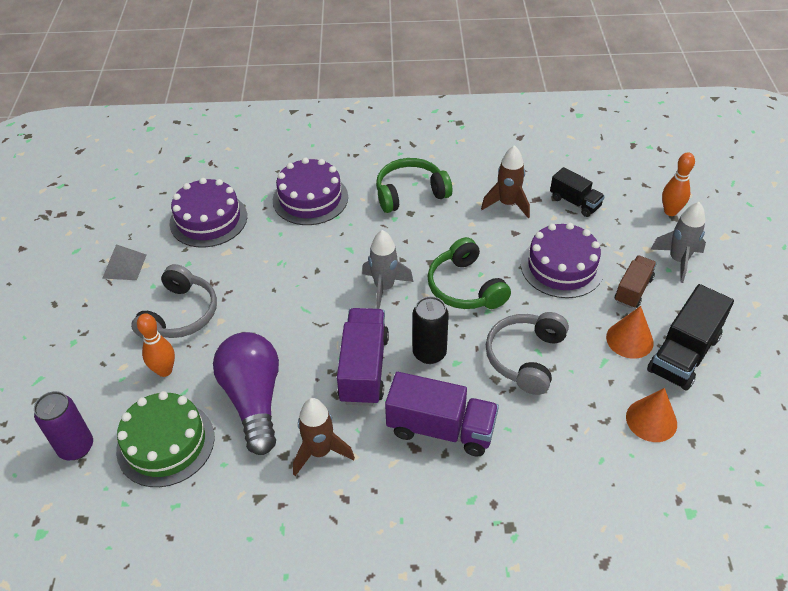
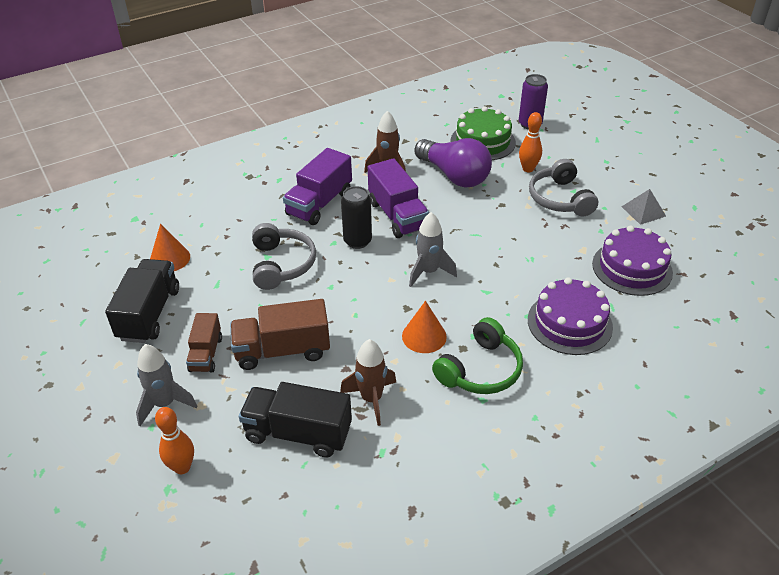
camera: 150 degrees right, 5 degrees down
(441, 429) = (319, 203): purple truck -> purple truck turned 45 degrees counterclockwise
(465, 287) = (361, 298): green headphones -> none
(562, 267) = (282, 350): purple cake -> brown truck
(575, 202) = (298, 433): black truck -> black truck, size x1.63
(629, 339) = (199, 308): orange cone -> orange cone (424, 336)

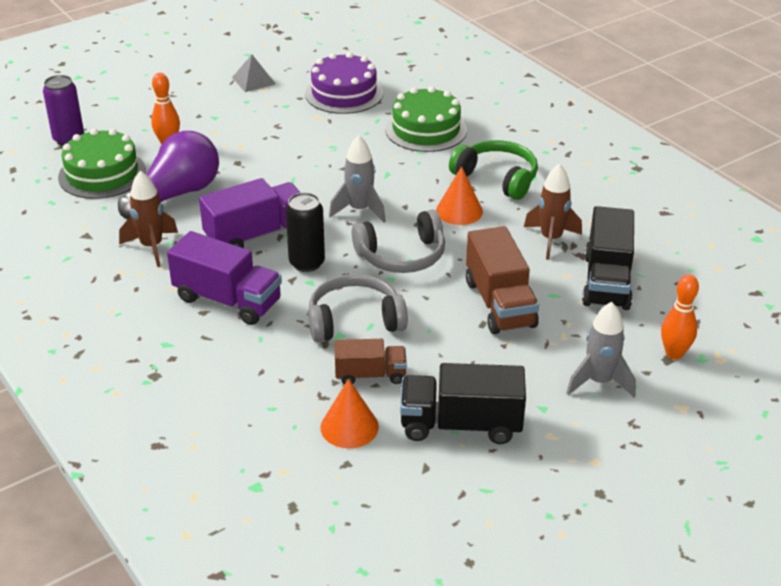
camera: 95 degrees left, 5 degrees down
(206, 354) = (518, 362): brown truck -> brown truck (370, 375)
(560, 199) = (229, 126): grey headphones -> grey headphones (402, 255)
(569, 323) = (426, 129): purple cake -> green cake

